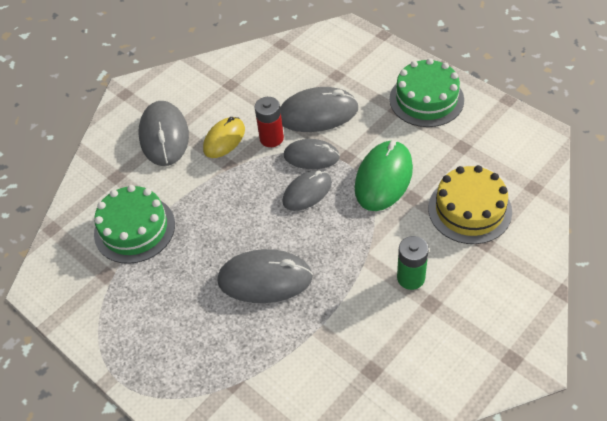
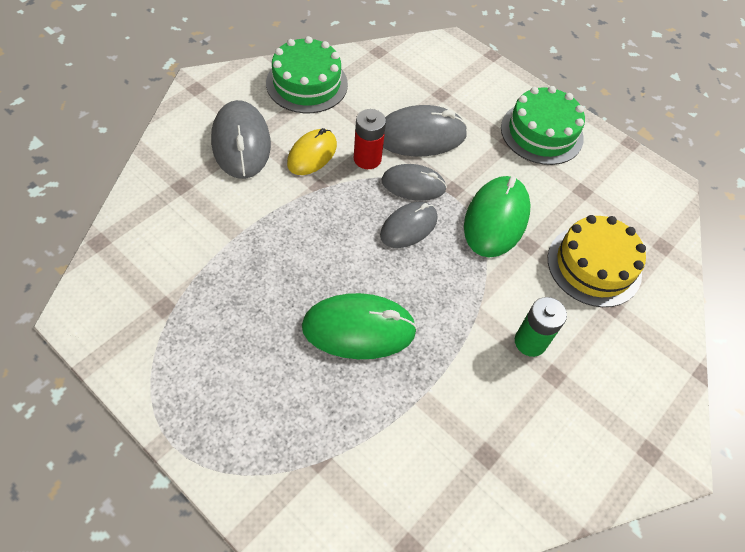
camera: 10 degrees left, 5 degrees up
(134, 229) = (201, 252): green cake -> green cake (307, 83)
(265, 279) = (359, 329): grey mouse -> green mouse

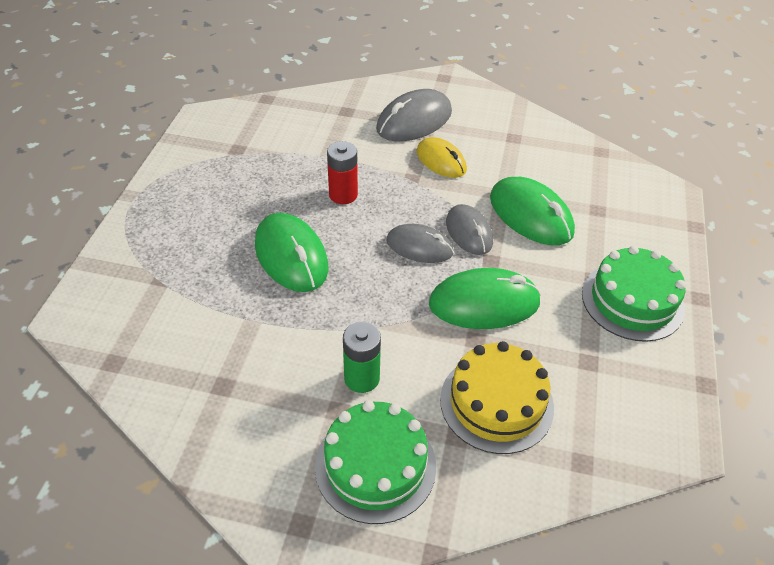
camera: 65 degrees right, 10 degrees down
(307, 83) = (513, 127): green cake -> green cake (375, 465)
(312, 154) = (441, 161): yellow mouse -> yellow mouse turned 45 degrees clockwise
(367, 159) = (469, 193): red battery -> red battery (343, 195)
(420, 135) = (530, 215): grey mouse -> green mouse

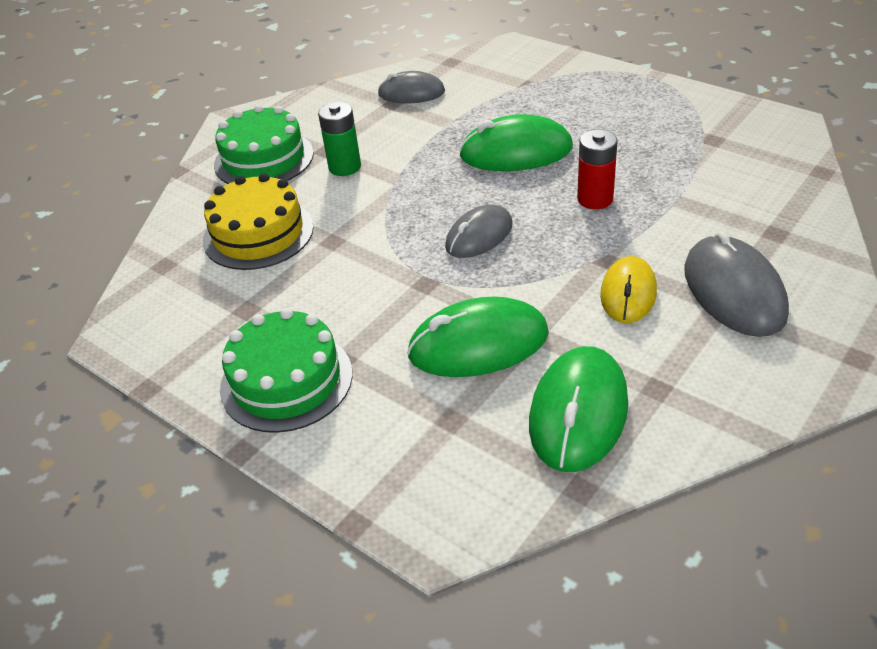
camera: 120 degrees right, 5 degrees down
(441, 161) = (628, 293): yellow mouse -> yellow mouse turned 60 degrees counterclockwise
(469, 232) = (479, 279): grey mouse -> grey mouse (411, 93)
(484, 303) = (370, 260): green mouse -> green mouse (578, 413)

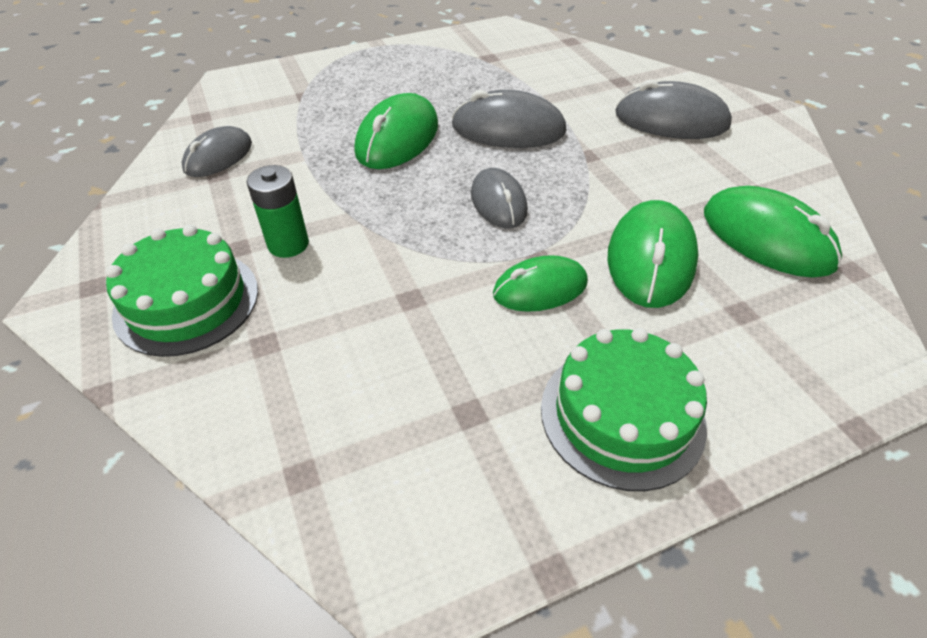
camera: 65 degrees left, 5 degrees up
(258, 234) = (334, 355): yellow cake -> none
(390, 296) = (540, 288): none -> green mouse
(595, 199) = (508, 129): red battery -> grey mouse
(628, 293) = (640, 161): yellow mouse -> none

